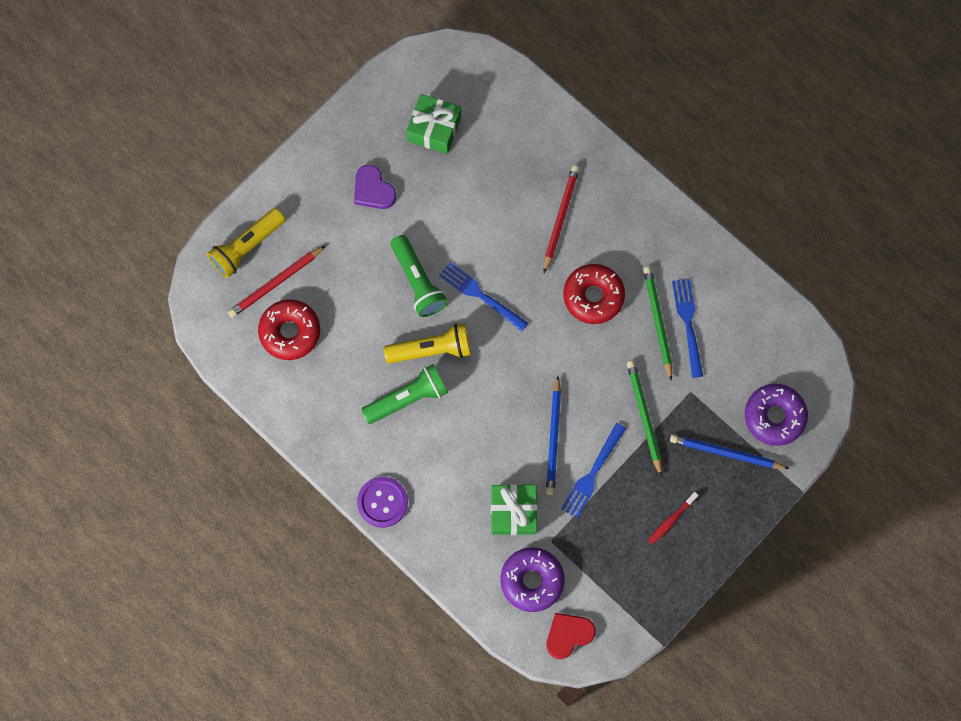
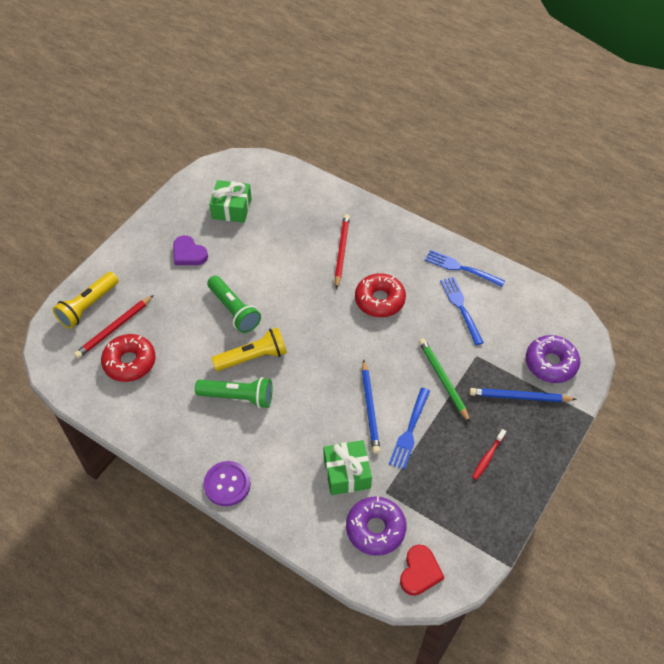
camera: 10 degrees left, 20 degrees down
(407, 398) = (238, 397): green flashlight -> green flashlight turned 45 degrees clockwise
(480, 295) = (287, 312): blue fork -> blue fork (461, 268)
(568, 635) = (420, 572): red heart -> red heart turned 150 degrees clockwise
(658, 322) = (436, 310): green pencil -> none

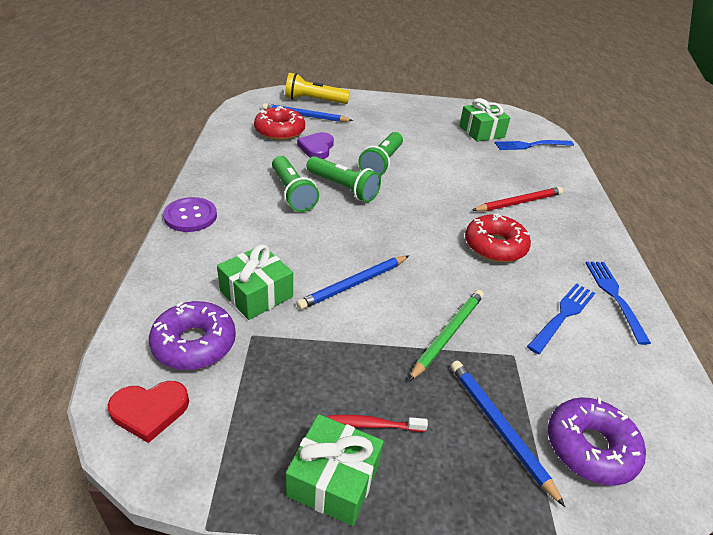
camera: 55 degrees right, 15 degrees down
(114, 328) = (305, 116): red pencil -> blue pencil
(188, 253) = (412, 126): purple heart -> purple heart (317, 148)
(253, 357) = (343, 188): yellow flashlight -> green flashlight
(410, 431) = (351, 328): blue fork -> blue fork (531, 145)
(512, 494) = (333, 480): none -> green gift

